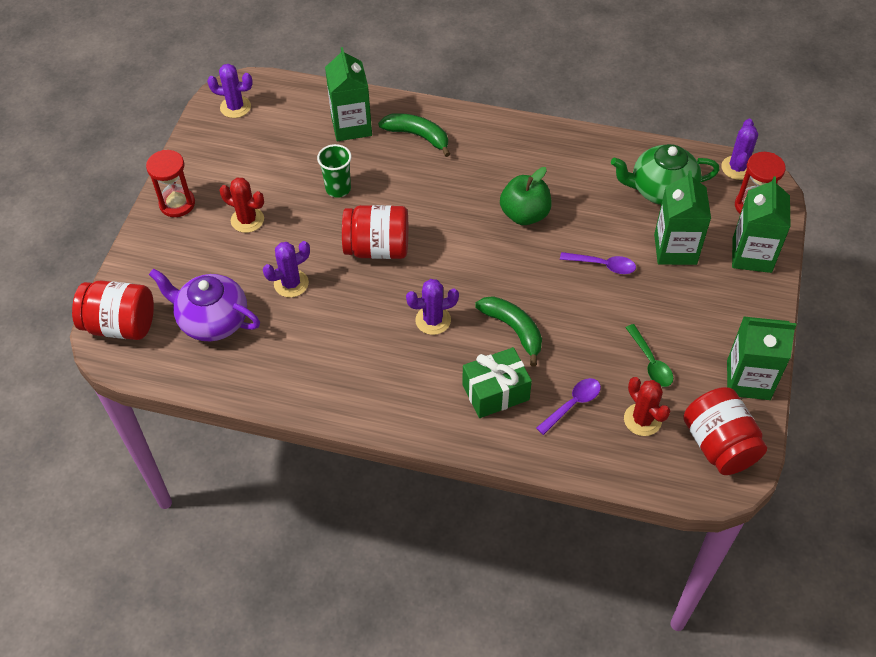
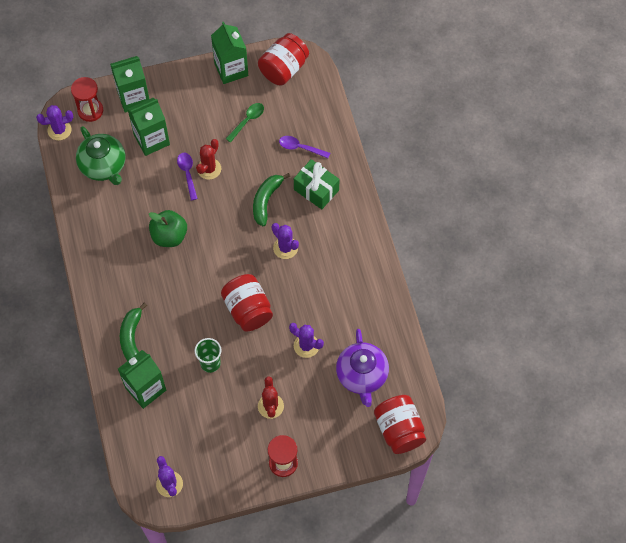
camera: 120 degrees left, 10 degrees up
(642, 420) = (289, 110): red cactus -> red cactus (209, 169)

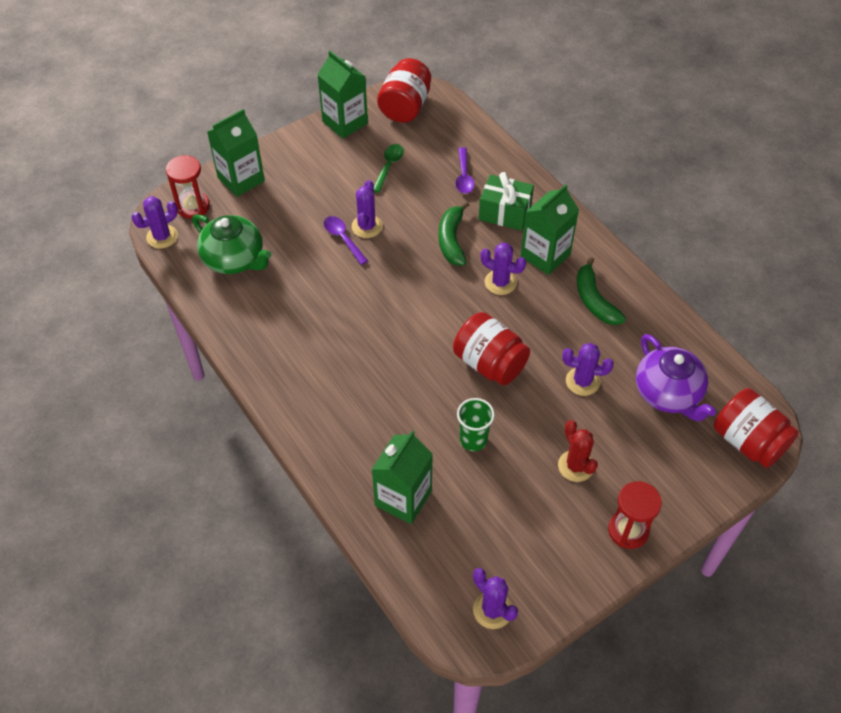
camera: 20 degrees left, 10 degrees down
(132, 338) = (357, 442): green banana -> green banana (594, 300)
(151, 140) = (282, 216): green carton -> green carton (545, 255)
(169, 236) = (352, 311): green apple -> none
(209, 169) = (367, 226): red cactus -> purple cactus
(300, 148) = (464, 176): purple spoon -> purple spoon turned 90 degrees counterclockwise

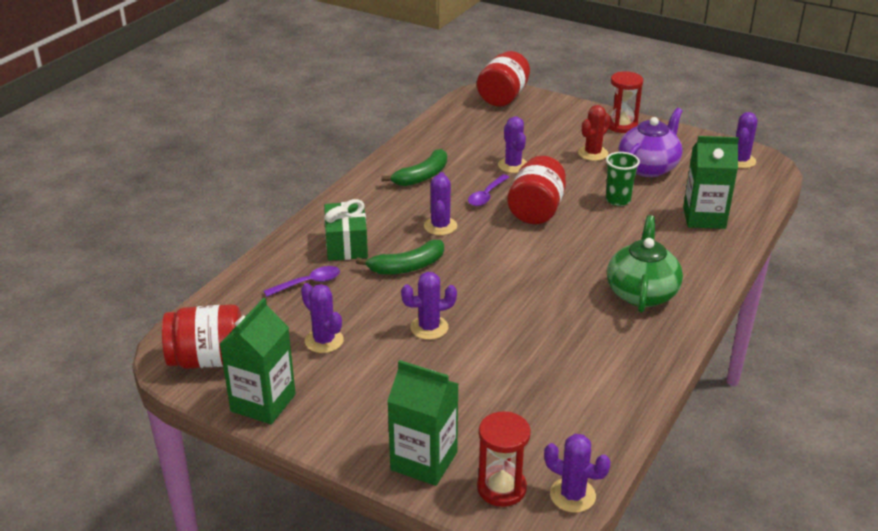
camera: 115 degrees left, 20 degrees down
(234, 259) = (554, 412): green teapot -> green teapot (641, 293)
(343, 239) = (459, 339): purple spoon -> purple spoon (486, 195)
(388, 166) = (324, 341): green spoon -> purple cactus
(545, 255) = (388, 210): green carton -> none
(668, 394) = (490, 130): purple teapot -> purple teapot (648, 167)

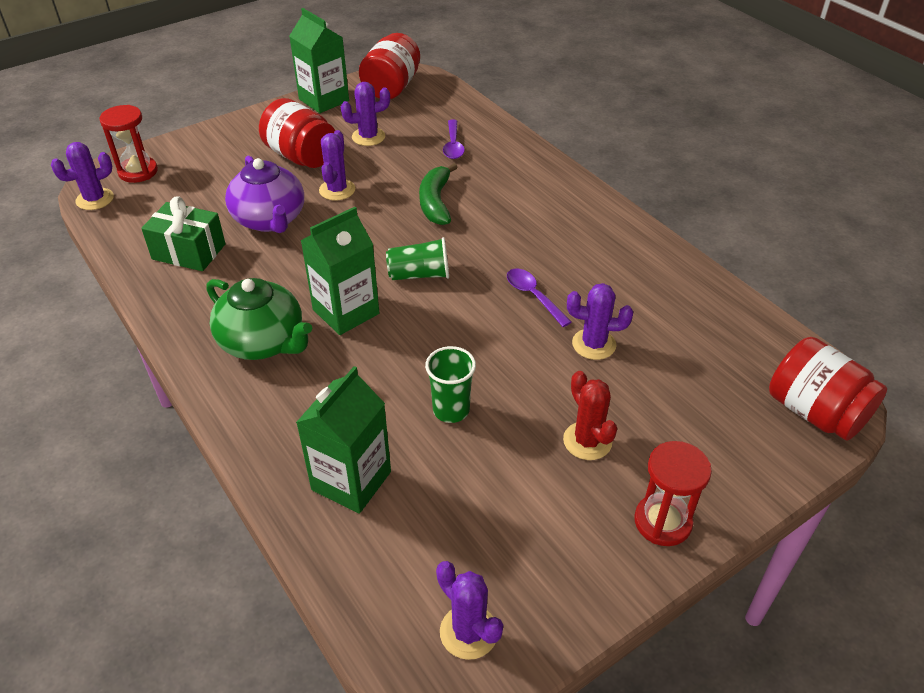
camera: 115 degrees right, 10 degrees up
(346, 245) = (499, 177): green gift -> green gift (189, 251)
(422, 176) = (606, 260): green banana -> none
(424, 461) = (198, 148): green carton -> green carton (346, 312)
(440, 226) = (492, 242): purple cactus -> none
(506, 247) = (419, 275): none -> green cup
(536, 210) = (475, 325): red jar -> red jar (301, 156)
(648, 167) = (514, 488): purple teapot -> purple teapot (270, 220)

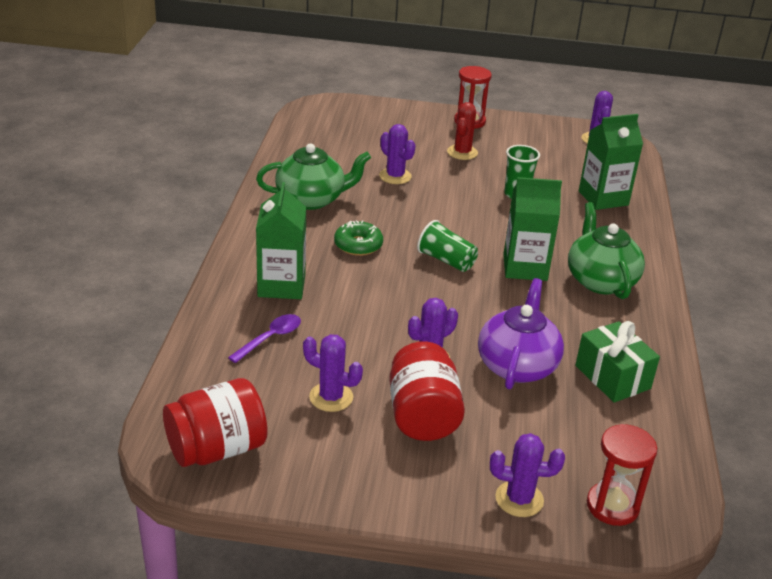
camera: 140 degrees left, 10 degrees down
(95, 199) = (679, 494): purple cactus -> purple cactus (519, 499)
(324, 100) = (312, 481): green carton -> green carton (281, 285)
(435, 202) = (363, 299): green banana -> none
(505, 243) = (358, 245): none -> green donut
(533, 296) = (390, 211): purple spoon -> none
(611, 262) = (311, 199): none -> green teapot
(815, 412) = (337, 108): red jar -> none

